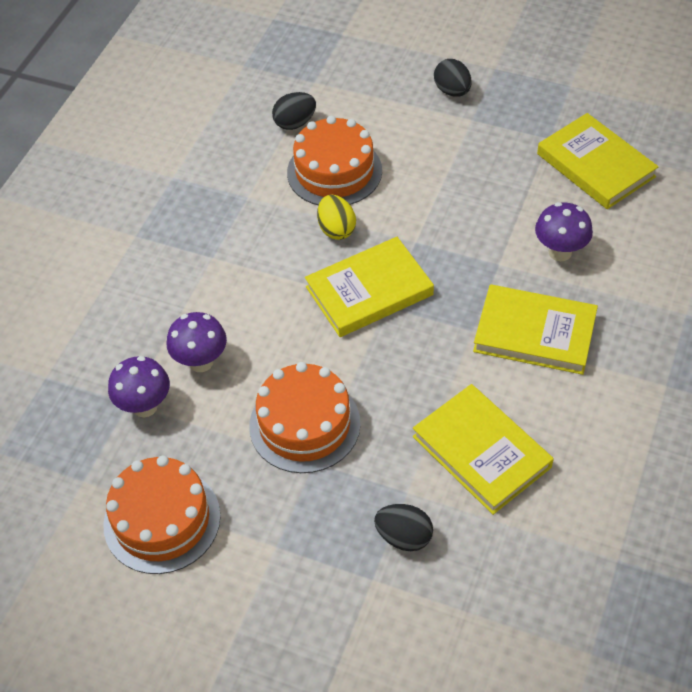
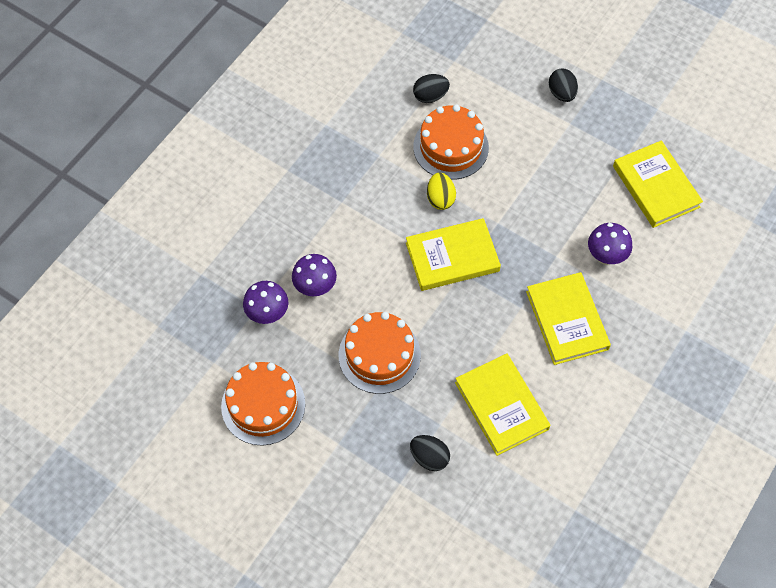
camera: 10 degrees right, 10 degrees up
(534, 333) = (566, 320): yellow book -> yellow book turned 45 degrees clockwise

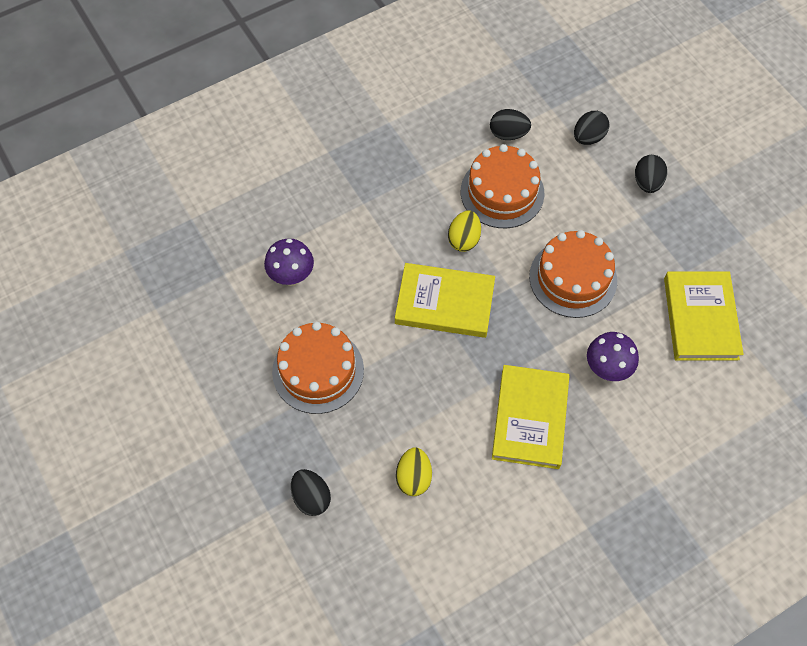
camera: 25 degrees right, 0 degrees up
(263, 405) = (178, 371): orange cake -> orange cake (573, 278)
(268, 314) = (232, 284): purple mushroom -> none
(496, 74) = (588, 137): none -> black egg
(501, 406) = (413, 477): yellow book -> yellow egg

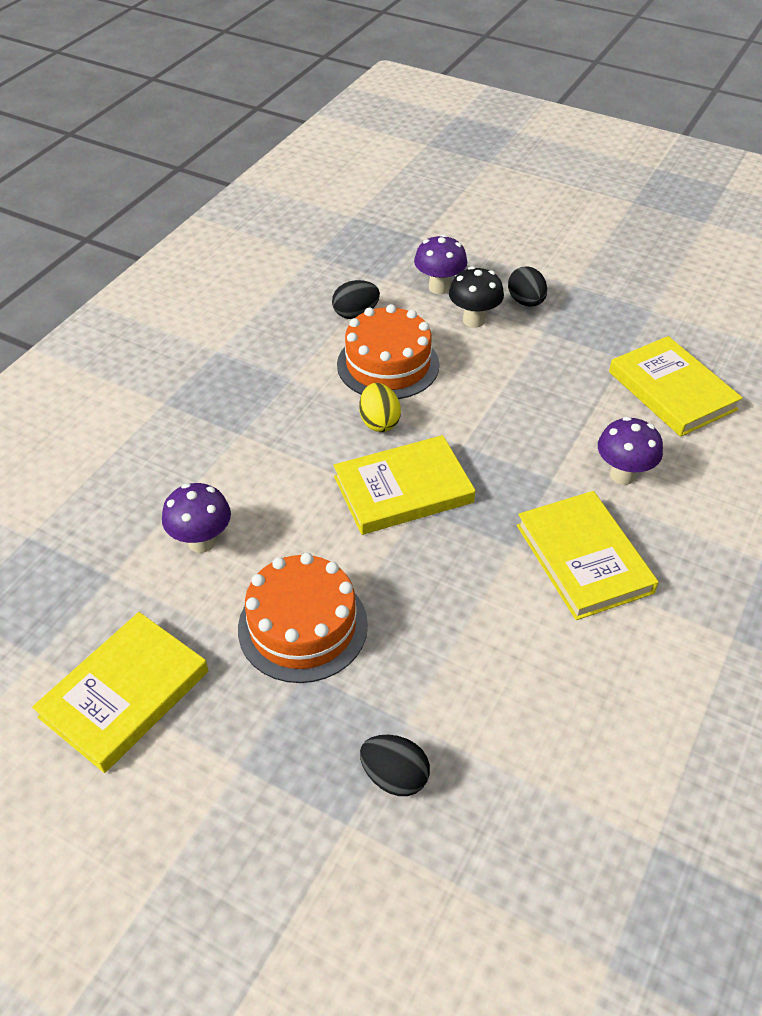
camera: 30 degrees left, 15 degrees down
(191, 360) = (124, 694): none -> yellow book
(413, 477) = (503, 686): yellow egg -> none
(573, 278) = (521, 409): orange cake -> none
(588, 137) = (439, 287): black egg -> purple mushroom
(594, 181) = (473, 320): none -> black mushroom

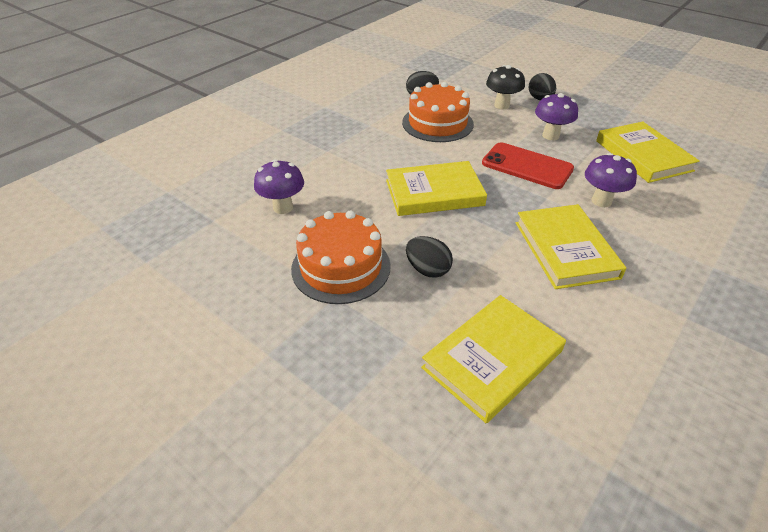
camera: 10 degrees right, 5 degrees down
(124, 694) = (198, 293): yellow book -> yellow book (492, 359)
(379, 422) = (425, 153): yellow egg -> none
(394, 776) = (388, 380): black egg -> black egg (427, 270)
(439, 287) = (480, 87): purple mushroom -> purple mushroom (550, 136)
(521, 428) = (527, 166): none -> red phone

